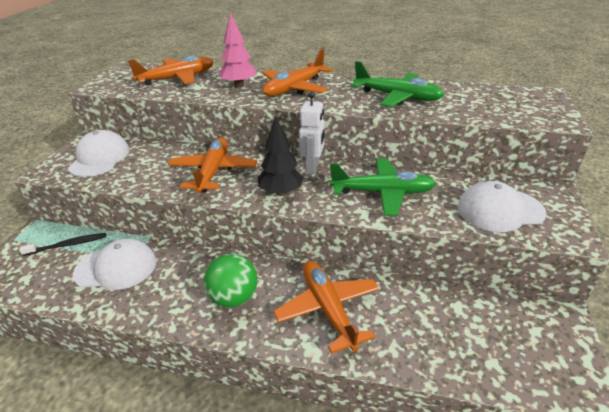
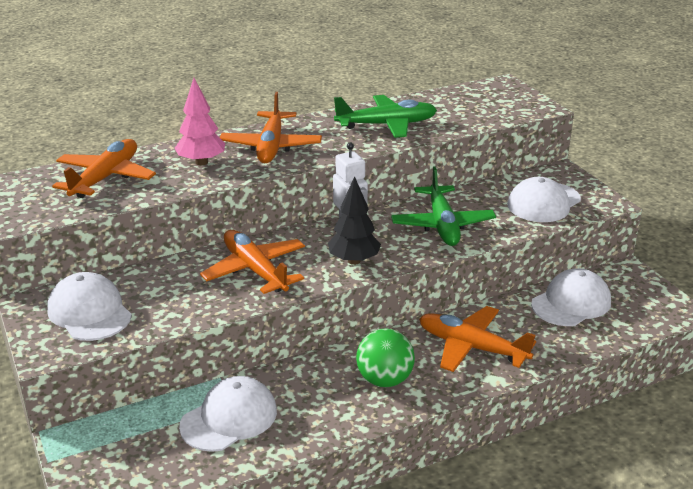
camera: 40 degrees left, 5 degrees down
(68, 245) = (133, 430): black toothbrush -> none
(383, 193) = (442, 225): green plane -> green plane turned 120 degrees clockwise
(464, 317) = (571, 303): none -> white cap

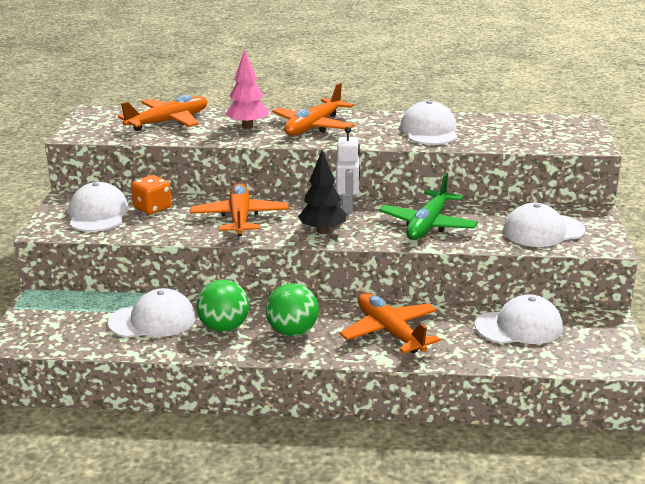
camera: 30 degrees right, 5 degrees down
(147, 286) = (152, 208): none -> orange dice
(313, 400) = (224, 328): none -> green ball
(387, 125) = (429, 131): green plane -> white cap

